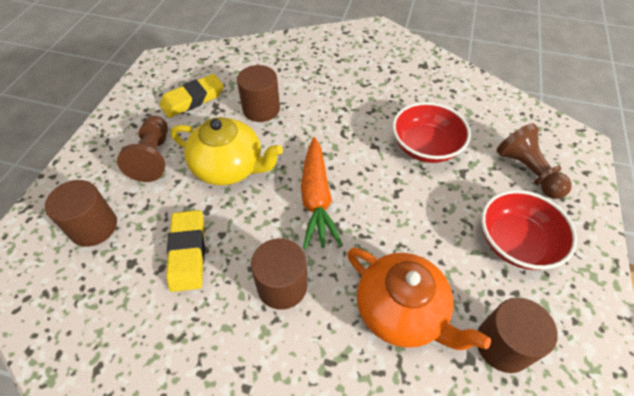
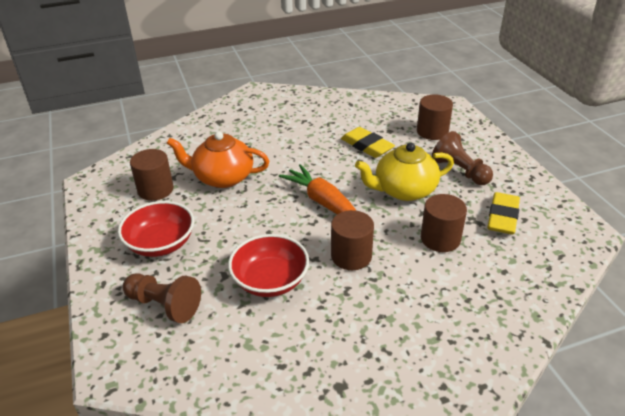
camera: 145 degrees right, 15 degrees down
(282, 286) = (299, 157): brown cylinder -> brown cylinder (351, 256)

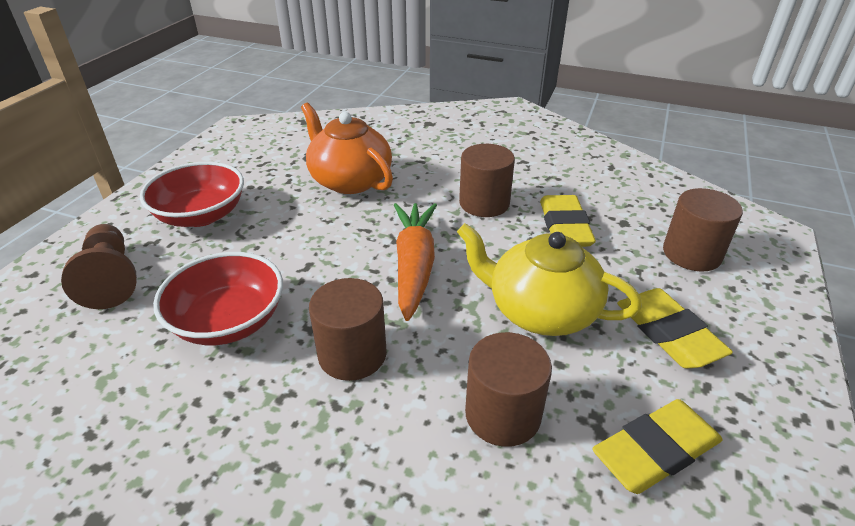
camera: 40 degrees right, 0 degrees up
(155, 190) = (275, 161): brown cylinder -> brown cylinder (484, 203)
(460, 171) = (668, 333): brown pawn -> yellow eraser

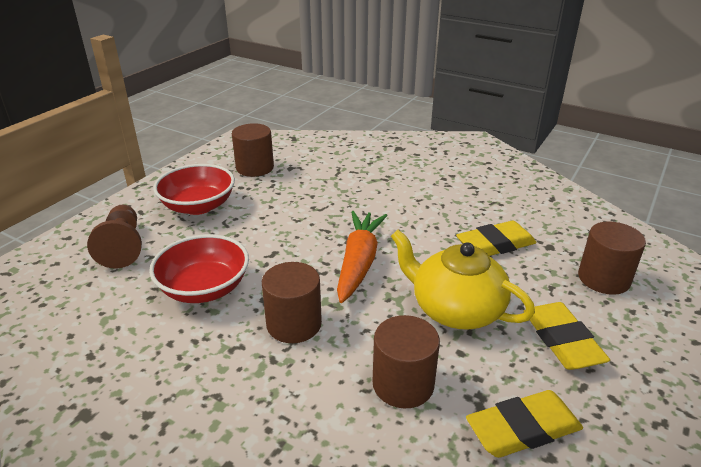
camera: 10 degrees right, 5 degrees down
(349, 180) = (321, 189): orange teapot -> none
(484, 203) = (430, 218): brown cylinder -> brown cylinder (255, 168)
(564, 226) = (495, 244): yellow eraser -> yellow eraser turned 60 degrees clockwise

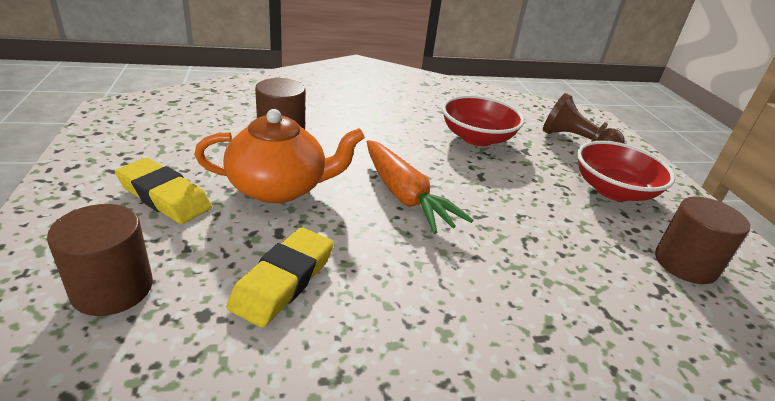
camera: 135 degrees right, 0 degrees up
(294, 324) = (389, 139): brown cylinder -> none
(455, 309) = (279, 188): yellow teapot -> orange teapot
(523, 429) = (185, 136): yellow eraser -> none

